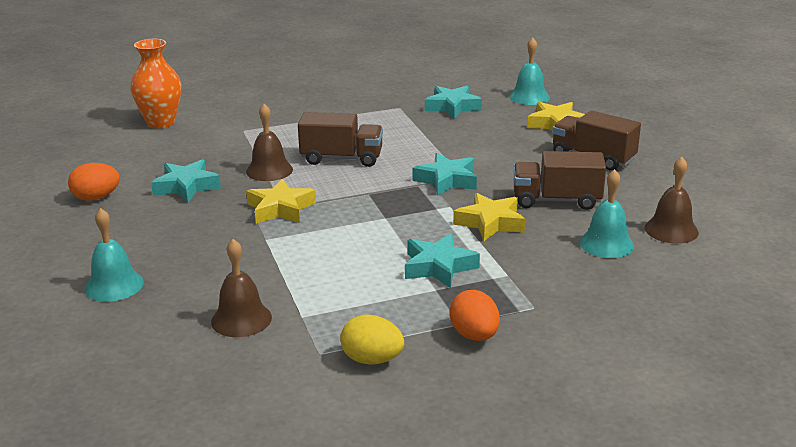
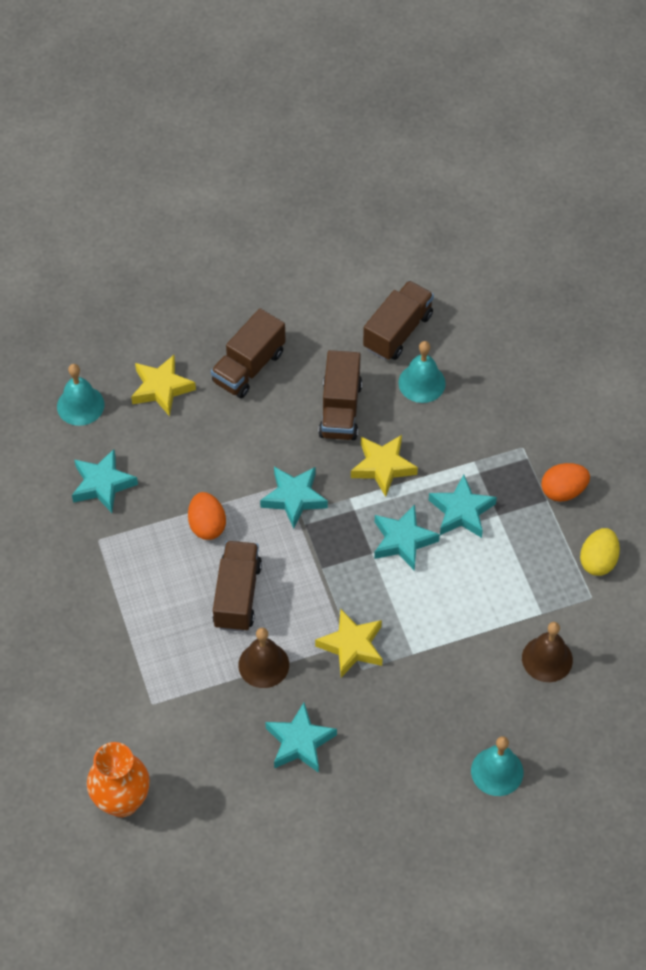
camera: 90 degrees left, 30 degrees up
(96, 198) = (323, 829): orange egg -> orange egg (207, 525)
(400, 233) = (403, 540): none -> turquoise star
(671, 230) = (398, 331): brown bell -> brown truck

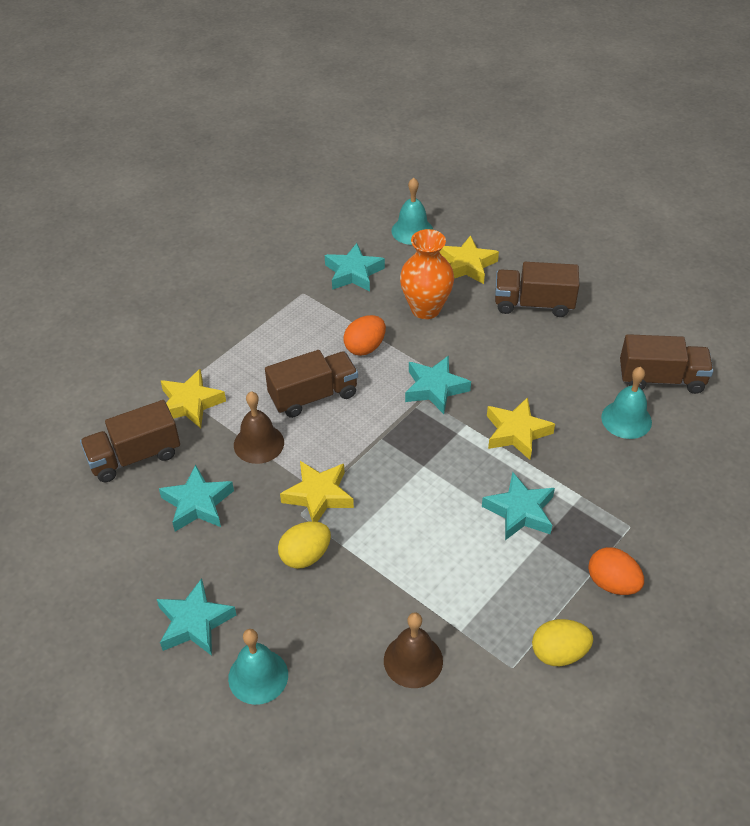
camera: 60 degrees right, 10 degrees down
(122, 801) = (75, 413): orange vase -> orange vase (425, 309)
(177, 698) = (190, 403): none -> yellow star
(340, 410) = (547, 378): brown truck -> brown truck (135, 456)
(403, 540) = (454, 482): turquoise star -> turquoise star (195, 622)
(406, 685) = (305, 556): none -> yellow egg

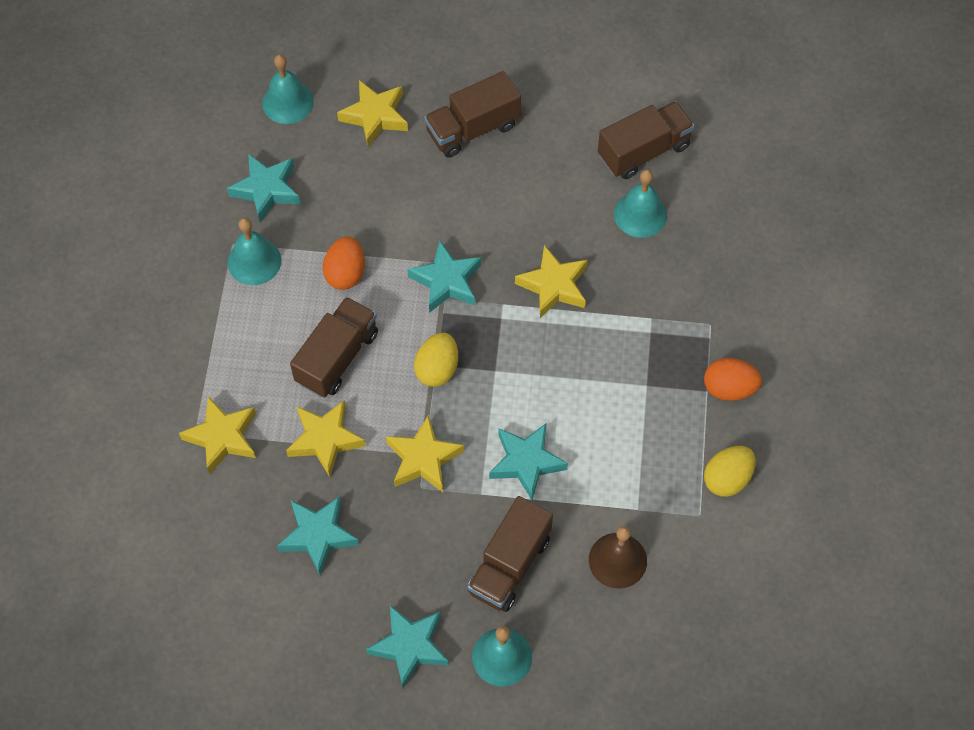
camera: 35 degrees left, 15 degrees up
(135, 456) = (216, 526): brown truck -> brown truck (509, 565)
(258, 443) = (325, 440): brown bell -> yellow star
(305, 556) = (457, 524): yellow egg -> yellow egg (437, 369)
(308, 310) = (254, 261): none -> turquoise bell
(425, 309) = (372, 193): orange vase -> none
(520, 511) = (610, 365): turquoise star -> turquoise star (526, 462)

